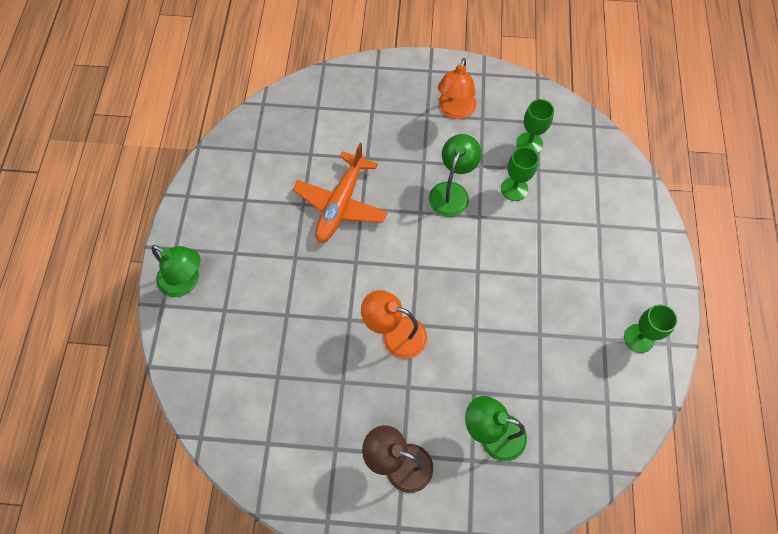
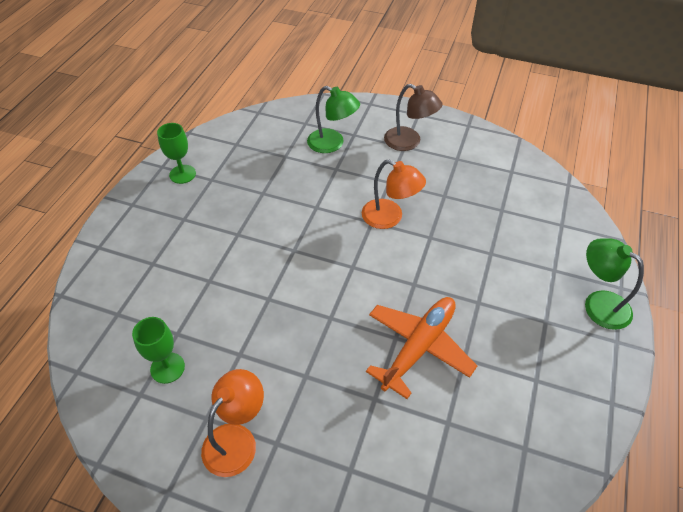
camera: 165 degrees left, 15 degrees down
(452, 192) = (286, 331): green lamp -> none
(514, 189) = (216, 318): green goblet -> none

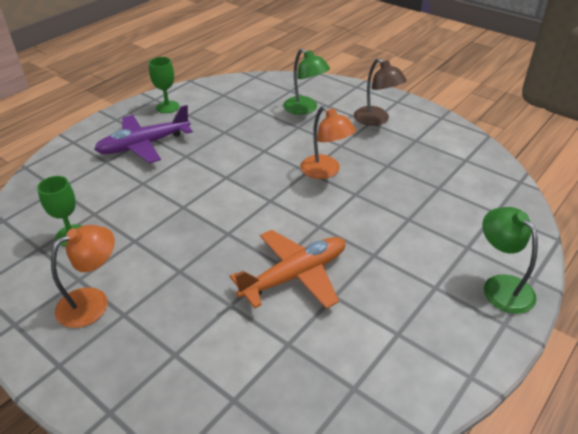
camera: 20 degrees right, 10 degrees down
(184, 231) = (144, 145): none -> purple plane

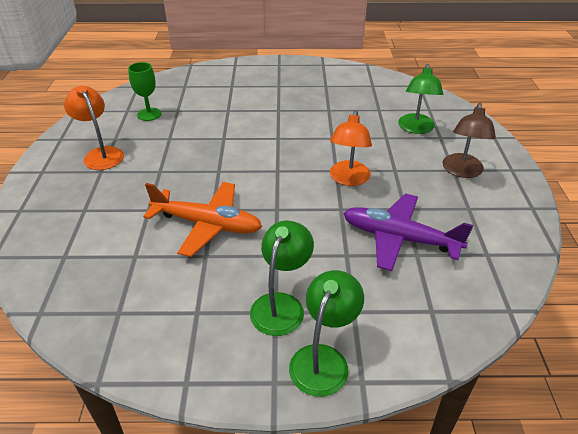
camera: 50 degrees right, 0 degrees up
(93, 302) = (101, 154): orange lamp -> orange lamp turned 135 degrees counterclockwise
(144, 145) = (267, 89): purple plane -> purple plane (399, 238)
(167, 107) = (321, 73): green goblet -> none
(431, 280) = (281, 305): none -> green lamp

